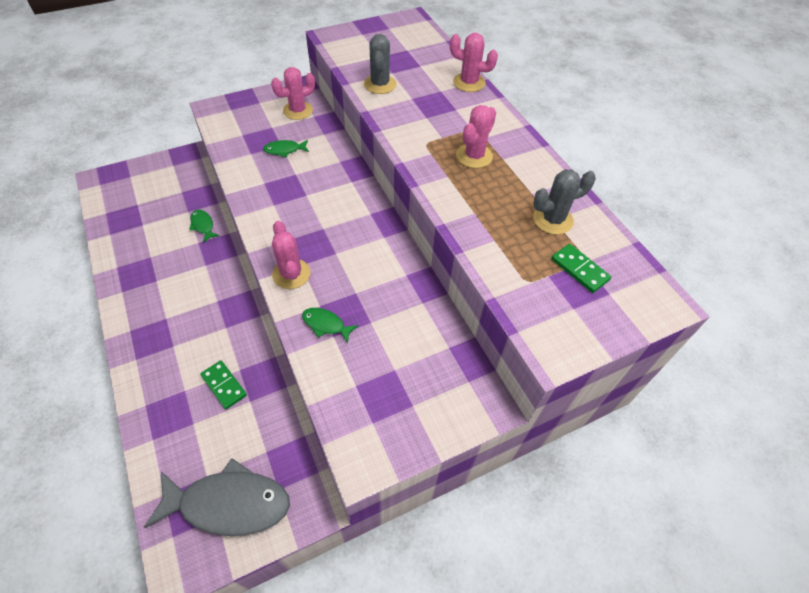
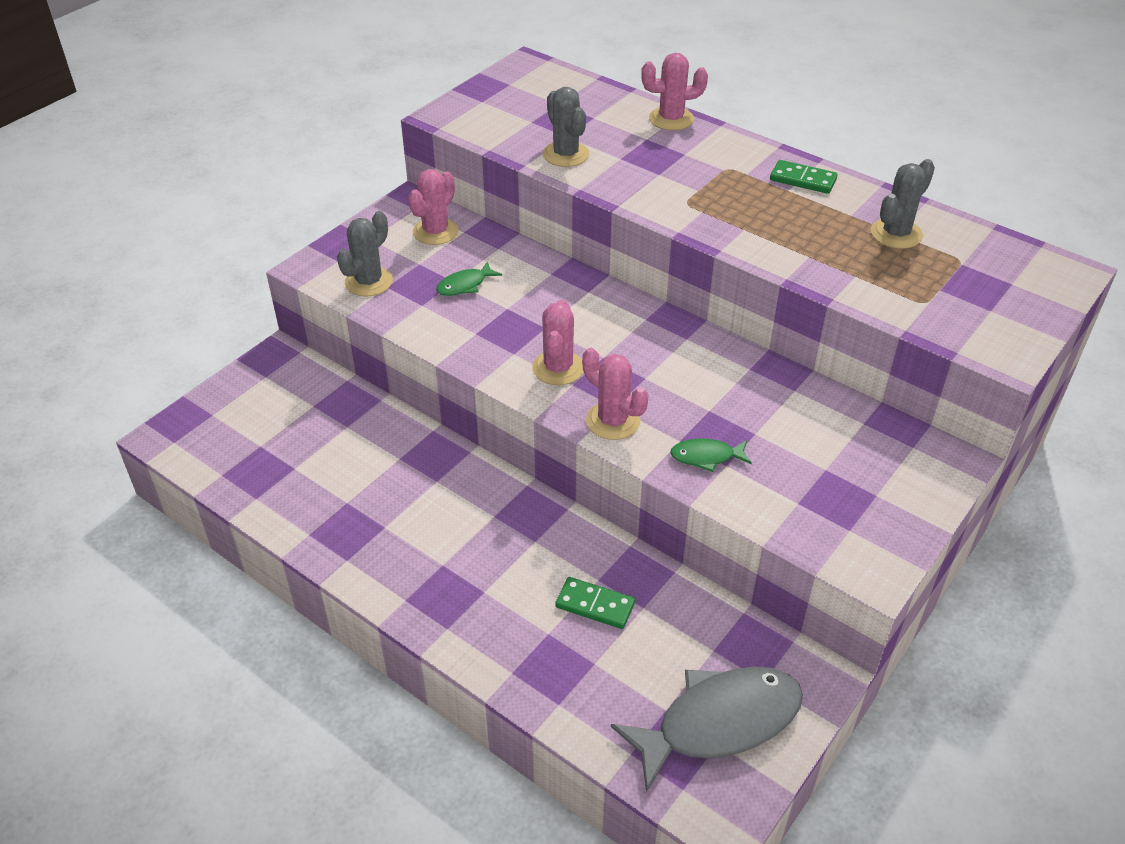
camera: 25 degrees left, 10 degrees down
(203, 225) = (387, 435): green fish -> none
(235, 128) = (369, 282): none -> grey cactus
(474, 156) = (753, 198): pink cactus -> pink cactus (558, 368)
(579, 269) = (965, 272): green domino -> green domino (803, 179)

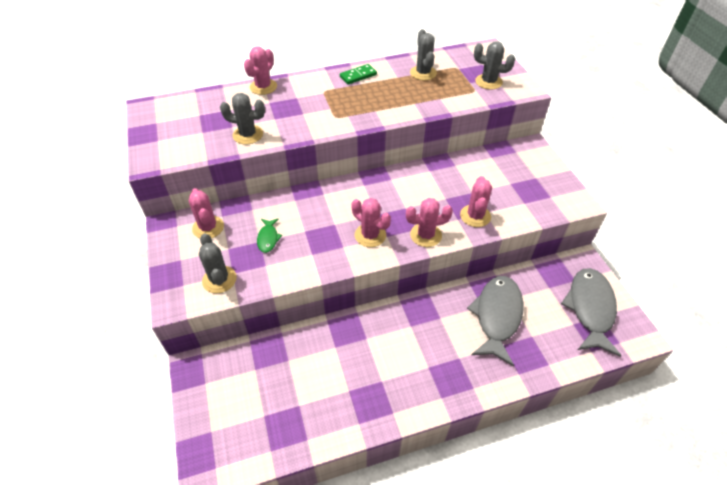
camera: 55 degrees left, 5 degrees up
(595, 605) = (497, 316): green domino -> grey fish
(706, 457) = (475, 216): green fish -> pink cactus
(970, 308) = (488, 82): none -> grey cactus

